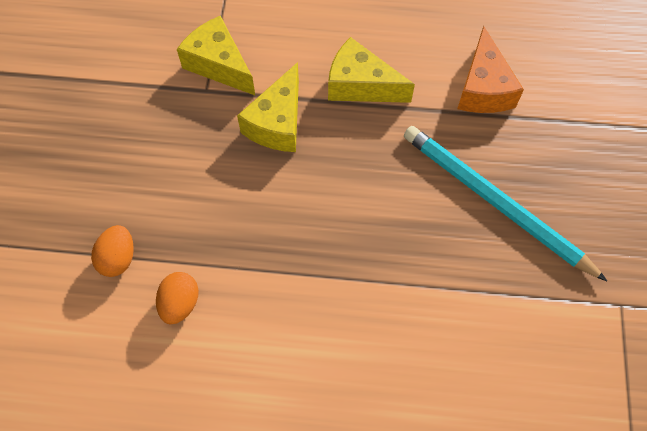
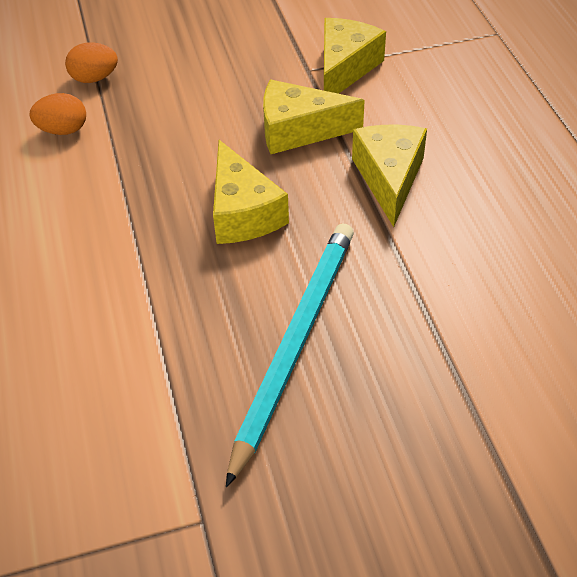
camera: 70 degrees right, 15 degrees down
(352, 192) = (243, 212): none -> yellow cheese
(483, 88) = (460, 290): orange cheese -> none

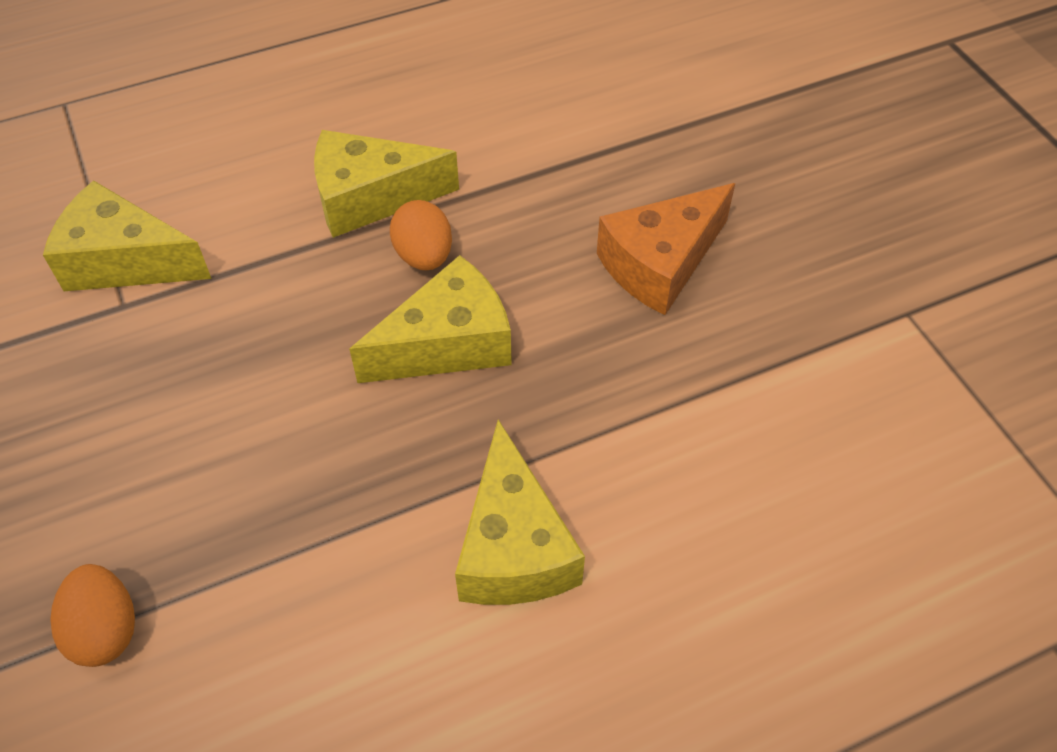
camera: 100 degrees left, 5 degrees up
(63, 130) = (261, 644): orange egg -> orange egg (424, 256)
(294, 345) = (660, 264): turquoise pencil -> orange cheese
(299, 130) = (271, 301): yellow cheese -> yellow cheese (514, 546)

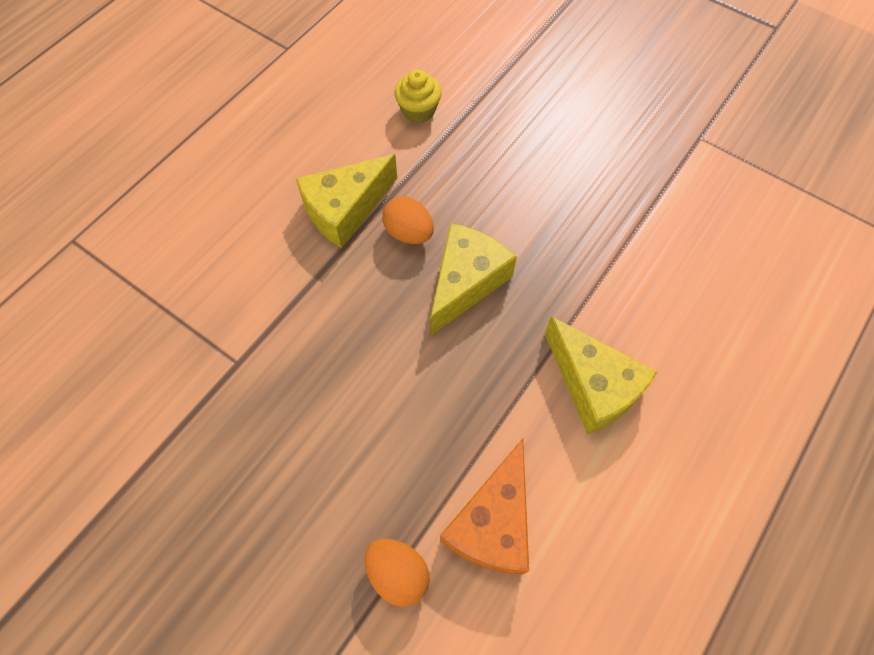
camera: 30 degrees left, 10 degrees up
(125, 261) = (213, 332): yellow cheese -> none
(544, 126) = (418, 110): none -> yellow cupcake
(660, 264) = (551, 170): orange cheese -> orange cheese (493, 522)

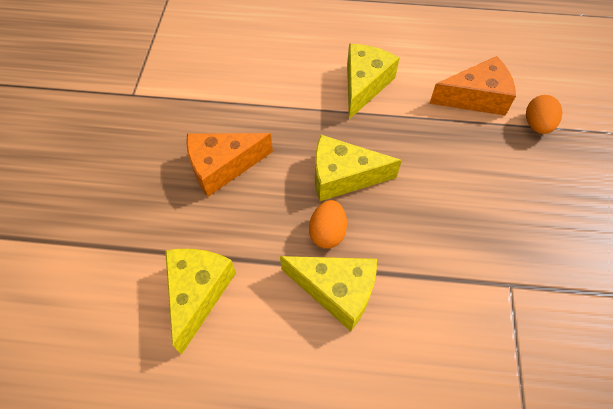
camera: 120 degrees left, 5 degrees down
(418, 110) = (197, 293): yellow cupcake -> yellow cheese
(547, 179) = (222, 167): none -> orange cheese

